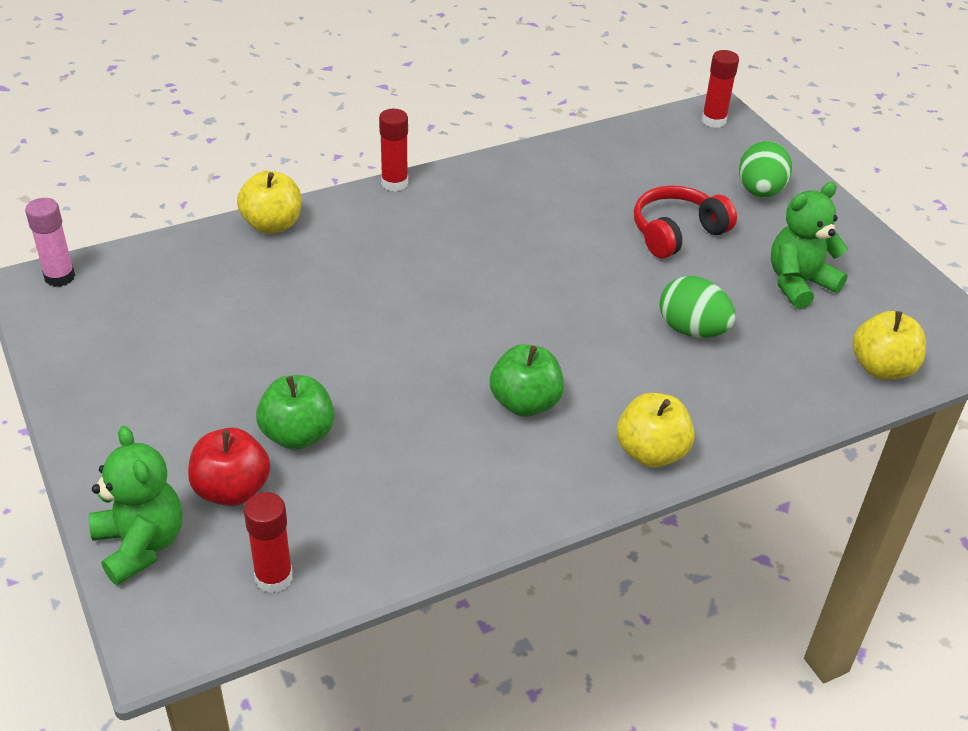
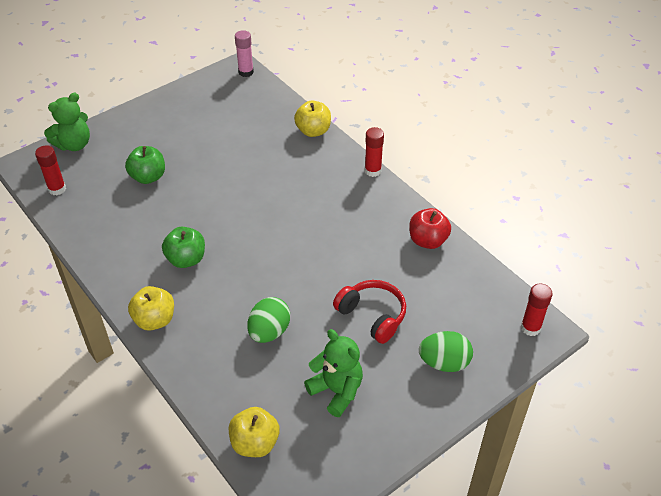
camera: 80 degrees right, 5 degrees up
(232, 490) = (109, 164): red apple -> red apple (428, 240)

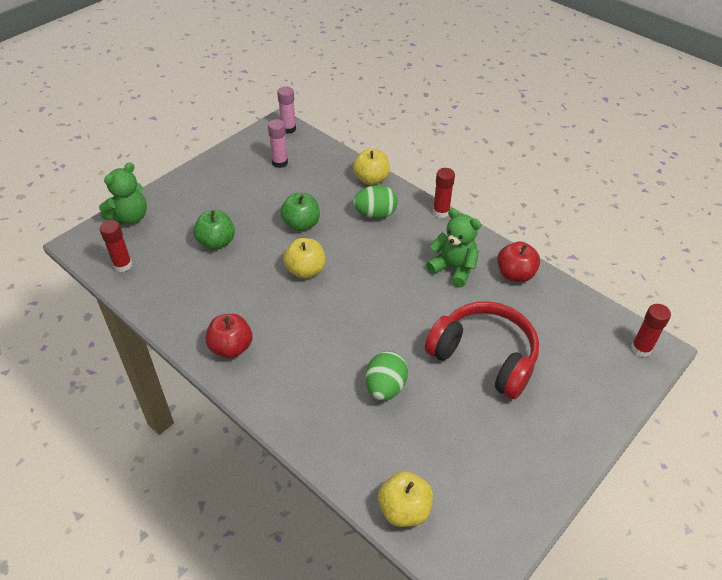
camera: 10 degrees left, 0 degrees up
(137, 277) = (231, 348): none -> red apple
(154, 320) = (262, 391): yellow apple -> yellow apple (305, 270)
(186, 259) = (278, 322): green apple -> green apple (301, 224)
(228, 105) = (280, 162): none -> pink glue stick
(336, 391) = (472, 440): green teddy bear -> green teddy bear (453, 269)
(372, 315) = (484, 357): red headphones -> red headphones, size x1.51
(444, 363) = (569, 396): green egg -> green egg (375, 214)

